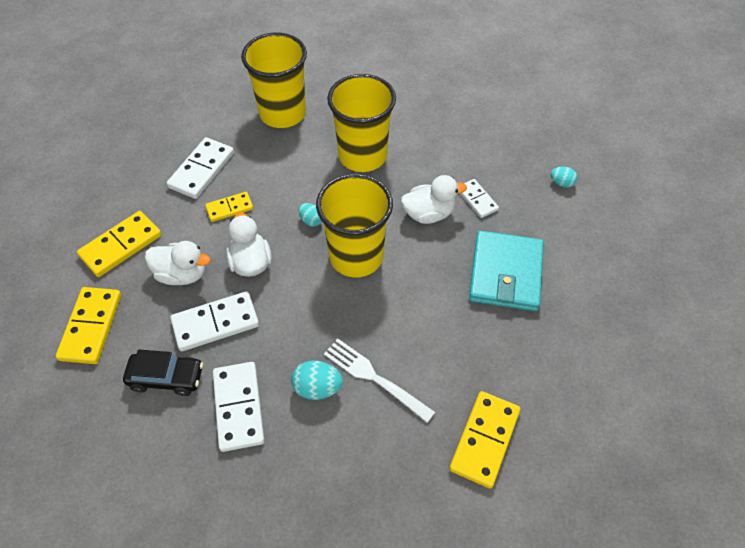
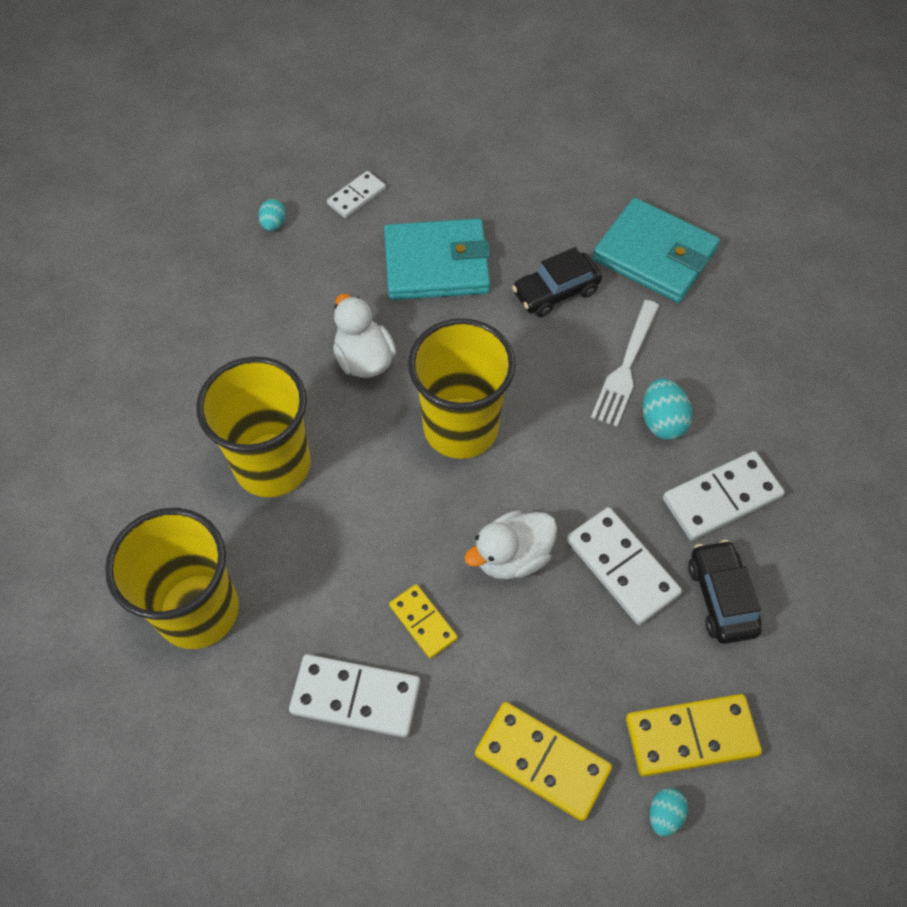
camera: 105 degrees left, 5 degrees up
(182, 274) = (562, 644): white duck -> none
(311, 221) = (415, 500): turquoise egg -> turquoise egg (664, 814)
(460, 348) = (555, 292): none -> black car
(477, 200) = (325, 309): white domino -> white domino (356, 196)
(485, 440) = (654, 255): yellow domino -> turquoise wallet

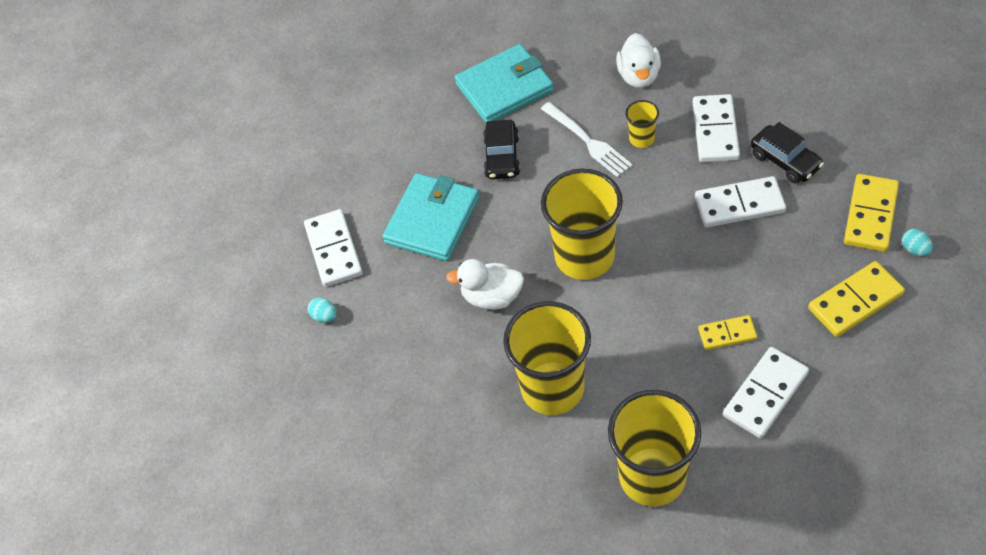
camera: 55 degrees left, 5 degrees down
(356, 196) = (333, 250): white domino -> white domino, size x1.65
(512, 556) = (702, 263): white duck -> white duck (638, 76)
(662, 421) = (641, 138): turquoise egg -> yellow cup
(721, 597) = (785, 161): black car -> black car turned 150 degrees counterclockwise

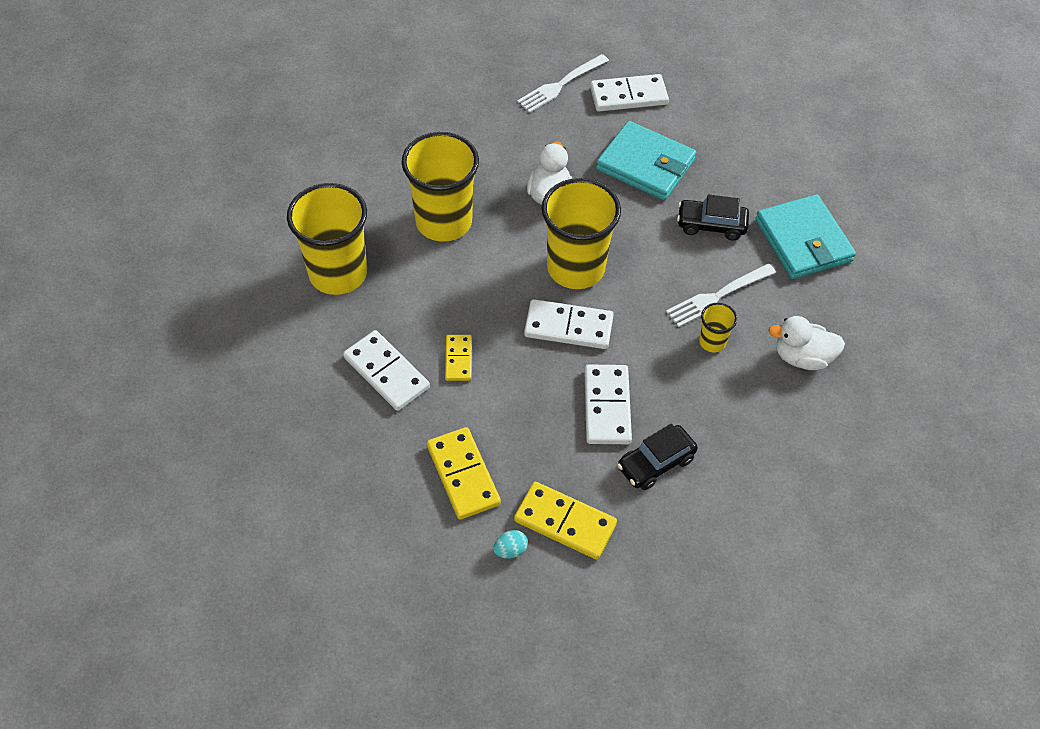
camera: 90 degrees right, 0 degrees up
(324, 316) = (561, 85): turquoise egg -> white fork
(715, 131) = (710, 409): white domino -> white domino (568, 327)

